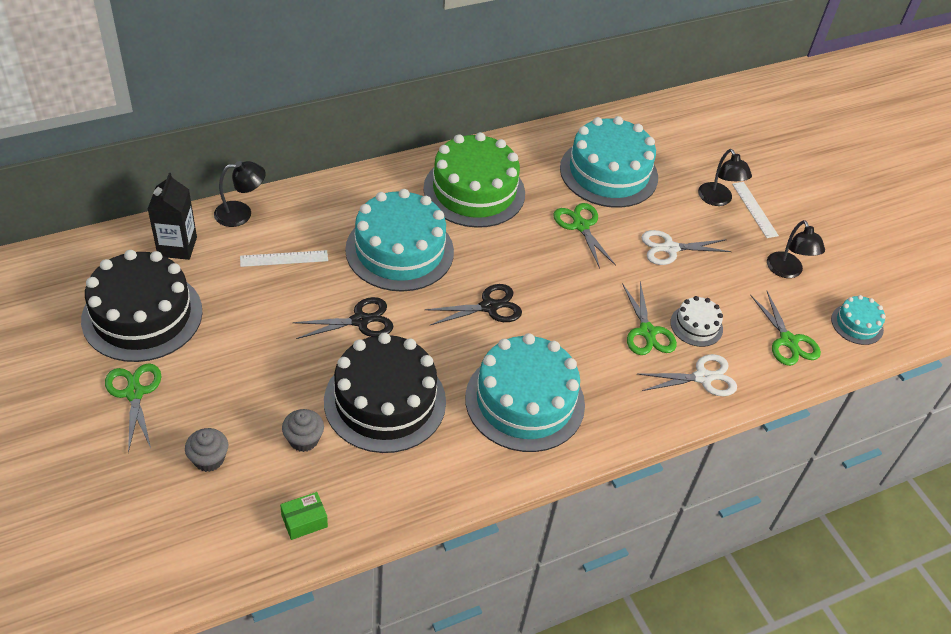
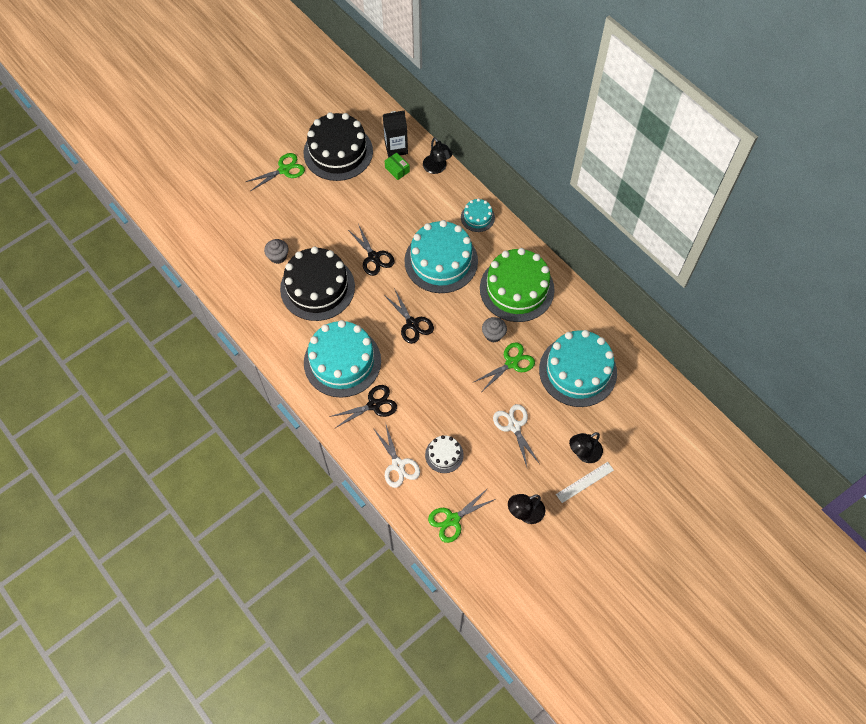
camera: 80 degrees right, 15 degrees up
(209, 459) = (252, 218): grey cupcake -> grey cupcake (493, 334)
(284, 258) = (408, 202): white ruler -> none
(304, 521) = (227, 273): green box -> green box (397, 169)
(605, 381) = (374, 405): none -> black scissors
(647, 332) = (426, 423): green scissors -> none
(857, 324) = (489, 569): turquoise cake -> turquoise cake (477, 217)

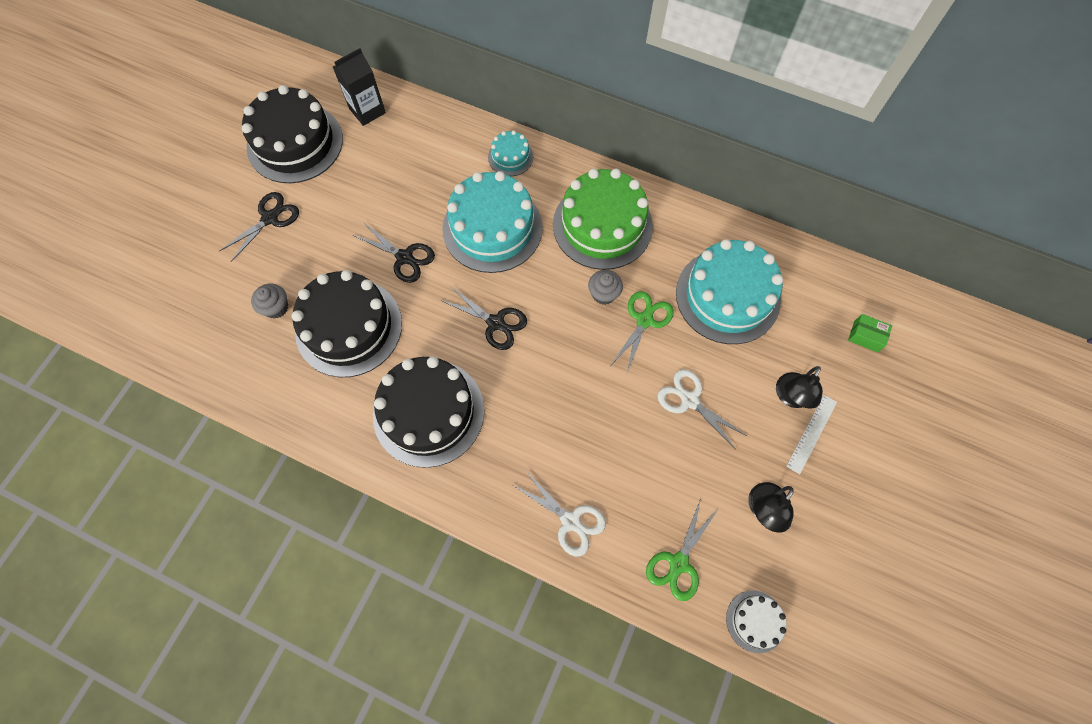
camera: 25 degrees left, 5 degrees up
(284, 170) = (233, 191): green scissors -> none
(342, 361) = (429, 412): turquoise cake -> black cake
(374, 405) = (499, 453): black scissors -> black scissors (270, 218)
(397, 169) = (381, 137): green box -> green box (865, 336)
(437, 168) = (431, 117): black lamp -> none
(444, 454) = (622, 479): white cake -> white cake (755, 621)

